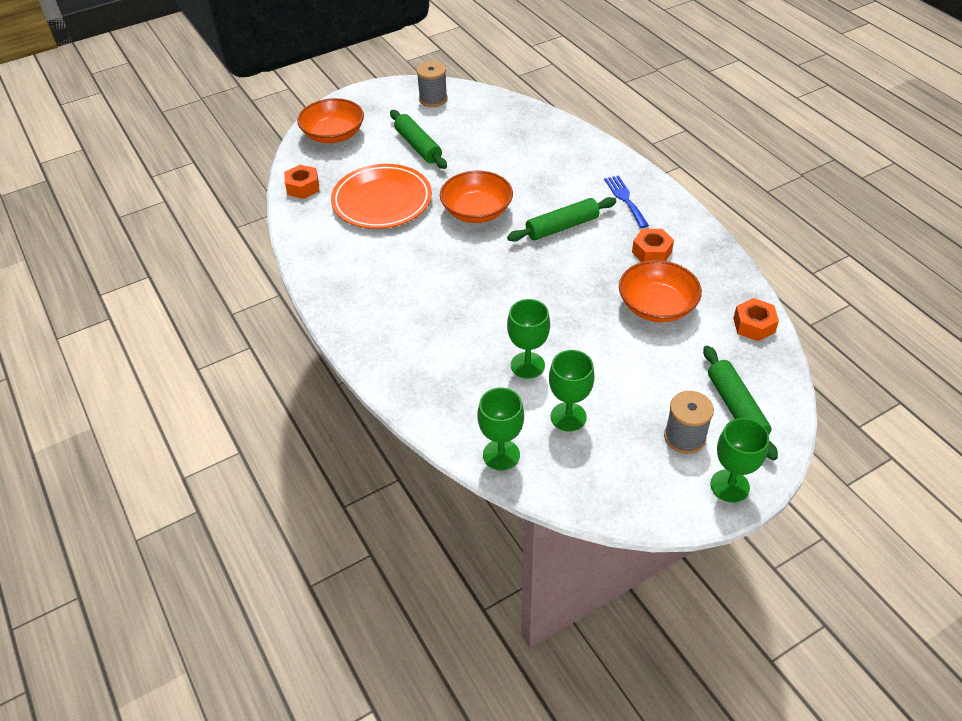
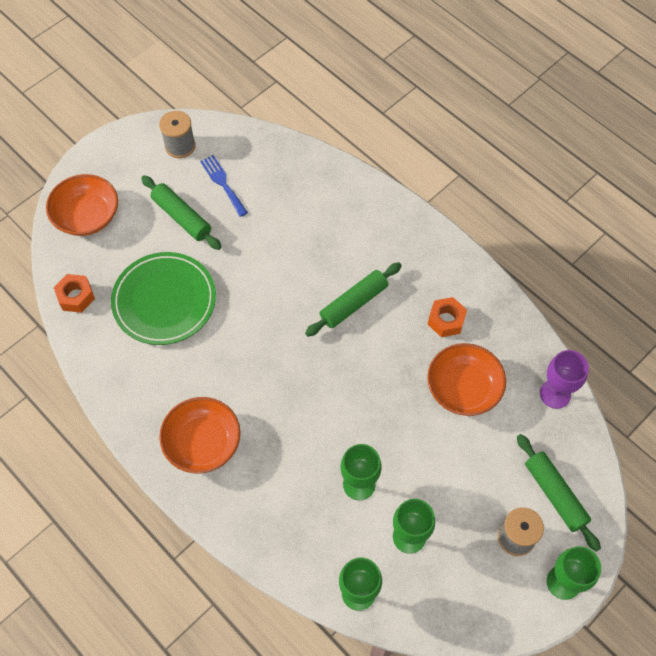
camera: 15 degrees left, 15 degrees up
(382, 201) = (164, 301): orange plate -> green plate
(476, 211) = (264, 298): orange bowl -> orange bowl (202, 442)
(625, 199) = (407, 255): blue fork -> blue fork (223, 183)
(753, 325) = (555, 394): orange nut -> purple goblet

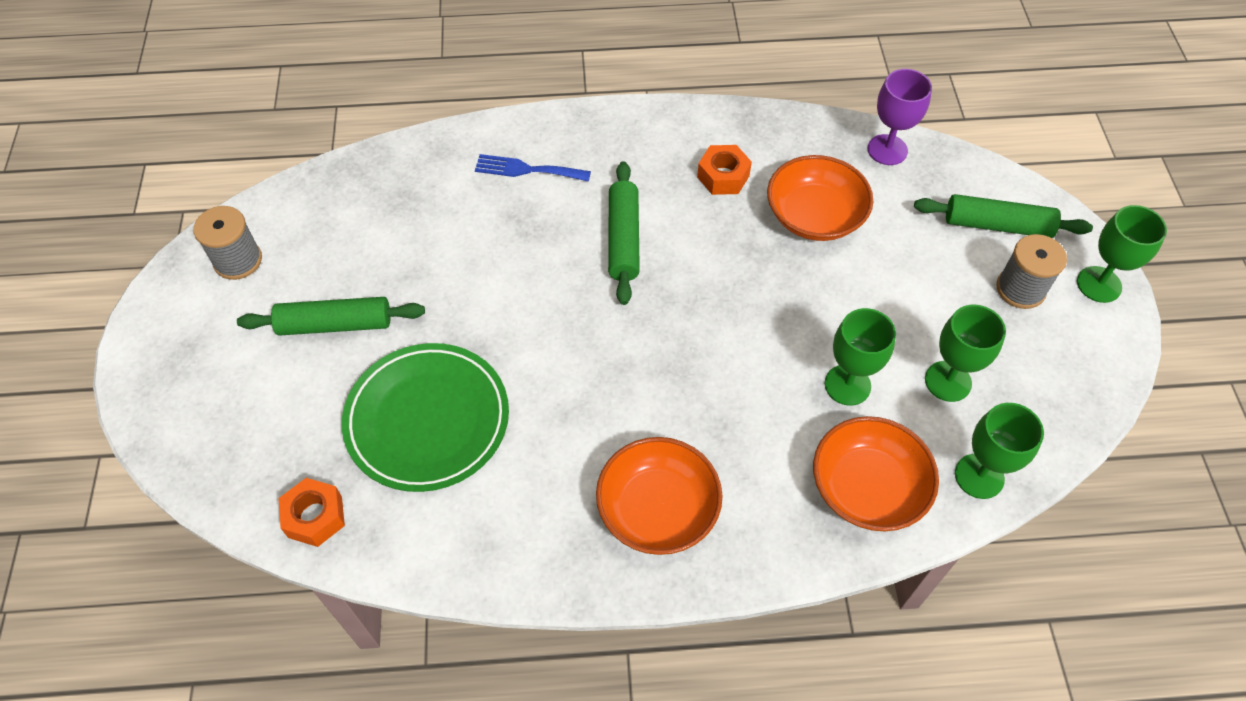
camera: 50 degrees left, 5 degrees down
(87, 216) = (214, 425): orange bowl -> orange bowl (867, 487)
(223, 183) = (338, 253): blue fork -> blue fork (527, 169)

